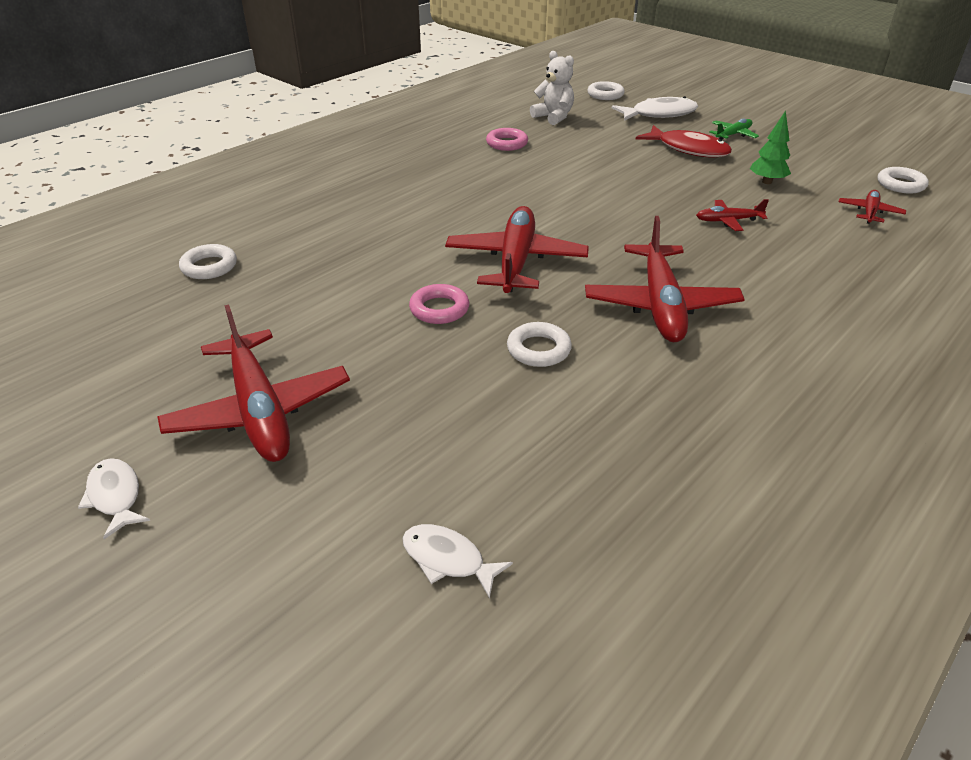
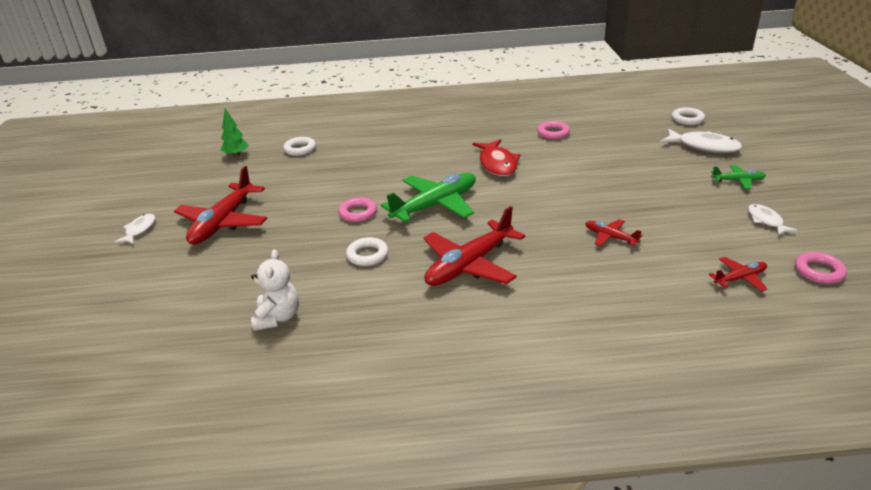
camera: 45 degrees right, 5 degrees down
(447, 559) = (190, 318): white fish -> white fish (766, 221)
(515, 261) = (435, 205): red plane -> green plane
(553, 117) = (617, 125): white teddy bear -> white teddy bear (278, 317)
(688, 149) = (677, 179): red fish -> red fish (497, 164)
(767, 182) = (695, 224): green tree -> green tree (236, 155)
(900, 185) = (818, 271): white ring -> pink ring

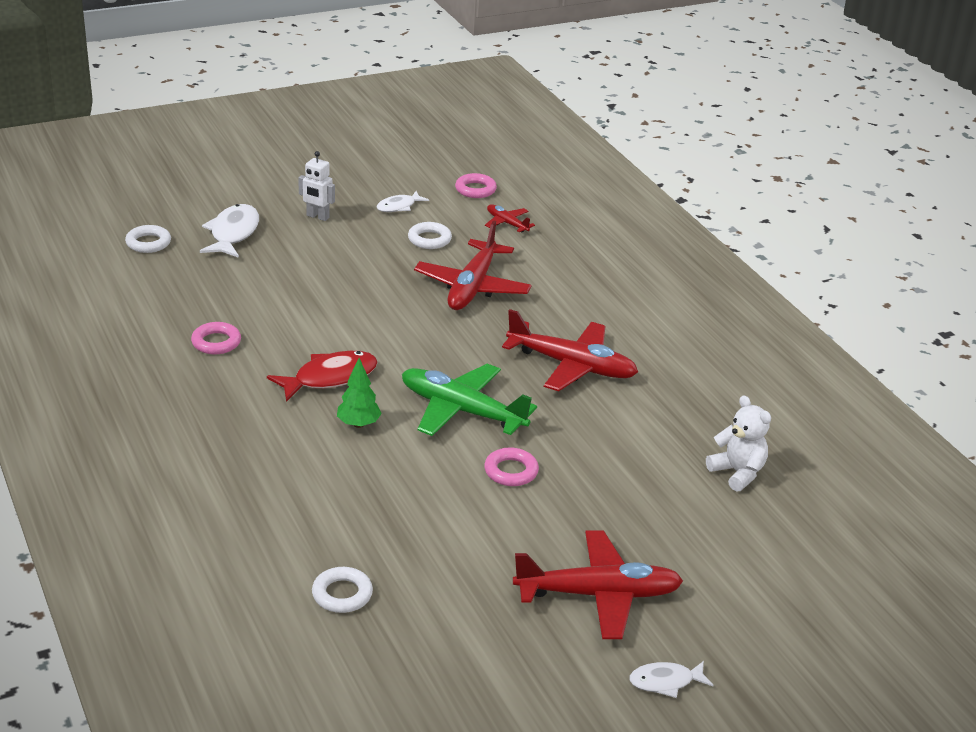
camera: 115 degrees left, 0 degrees up
(236, 155) = (390, 673): green tree -> green tree (358, 424)
(278, 317) = (737, 473): white teddy bear -> white teddy bear turned 75 degrees clockwise
(367, 255) = (595, 439): white ring -> white ring (429, 239)
(610, 237) = (472, 287): red plane -> red plane, size x2.05
(738, 181) = (317, 217): green plane -> white robot

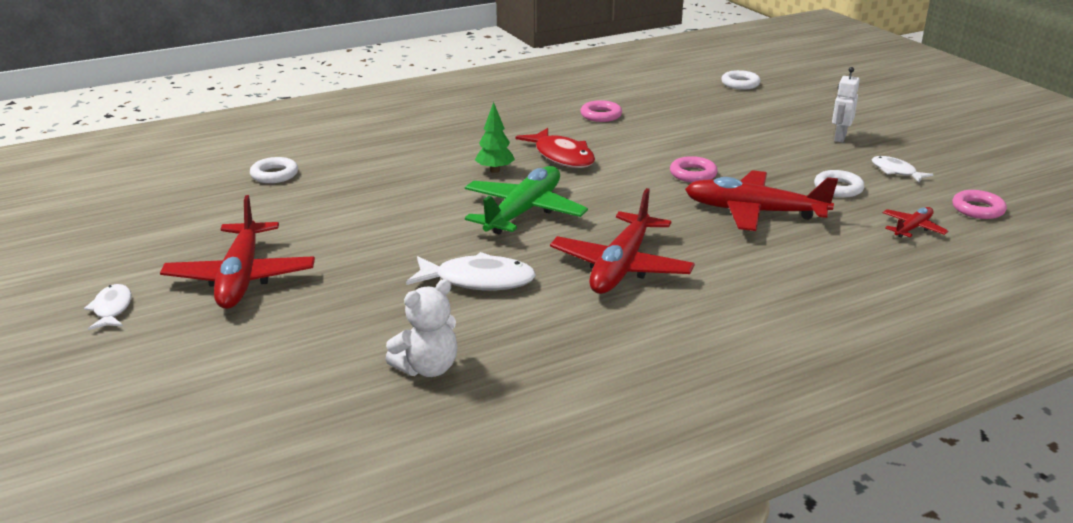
camera: 90 degrees right, 5 degrees down
(233, 233) = (779, 109): white fish -> white fish (478, 280)
(511, 471) = (428, 236): pink ring -> pink ring (693, 174)

